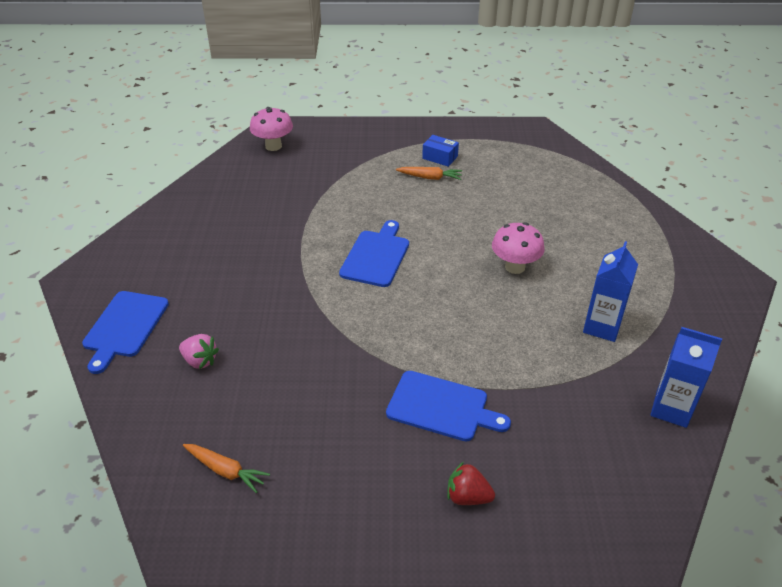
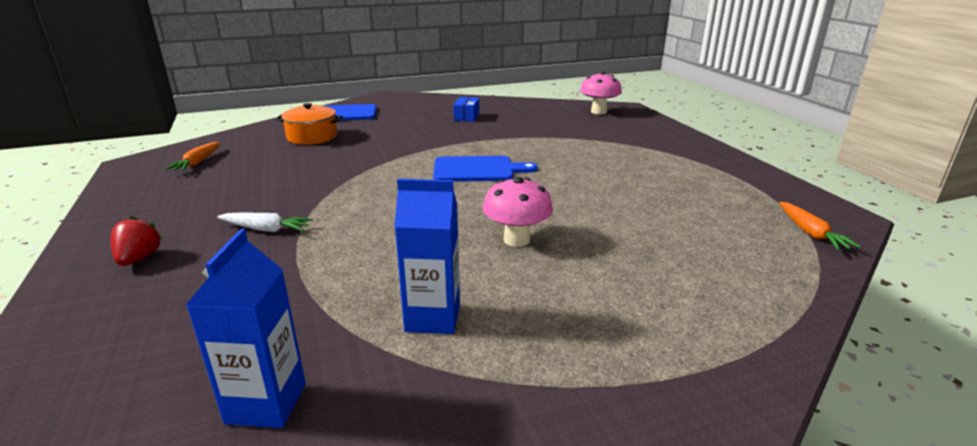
camera: 70 degrees right, 15 degrees down
(200, 361) = (312, 137): pink strawberry -> orange pot
(430, 178) = (636, 173): orange carrot -> orange carrot (810, 233)
(440, 157) = (682, 172): blue box -> blue box (466, 117)
(441, 407) = (266, 229): blue cutting board -> white carrot

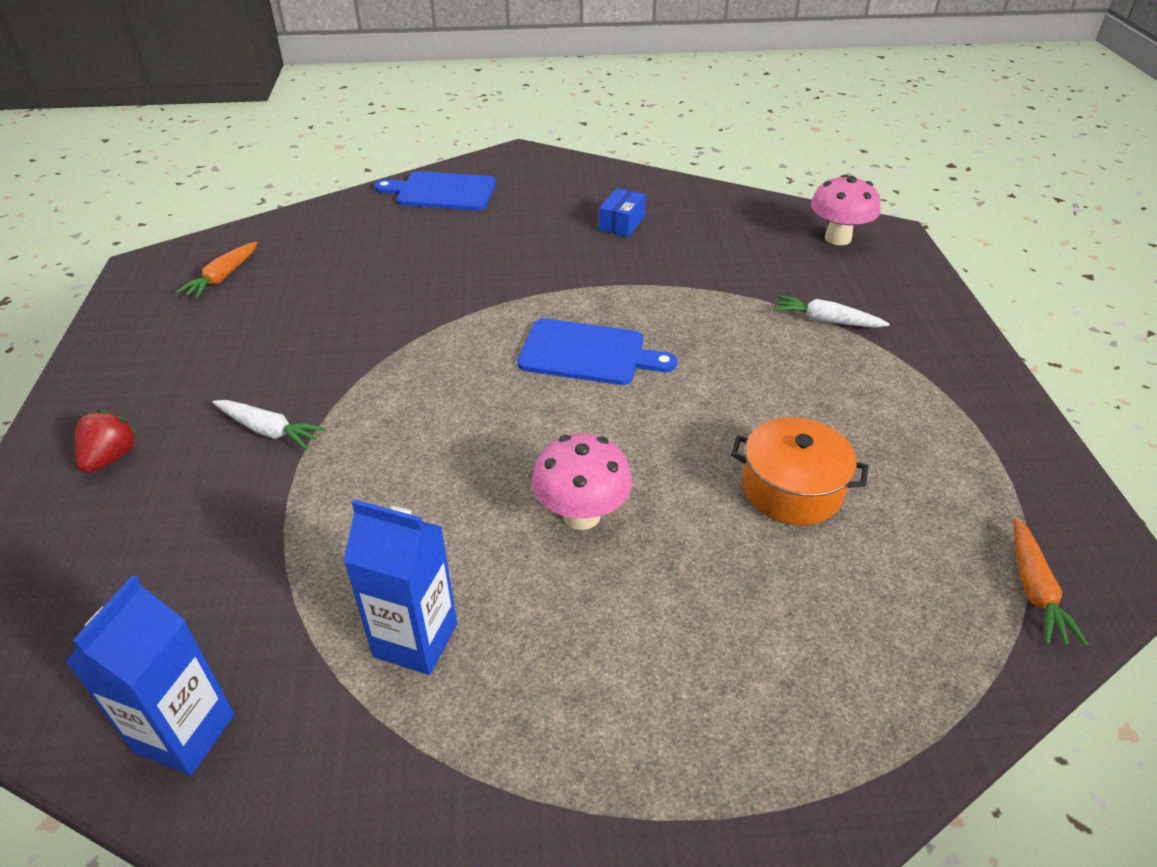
camera: 15 degrees right, 15 degrees up
(312, 137) = (384, 241): orange pot -> orange pot (792, 489)
(614, 142) = (826, 321): none -> white carrot

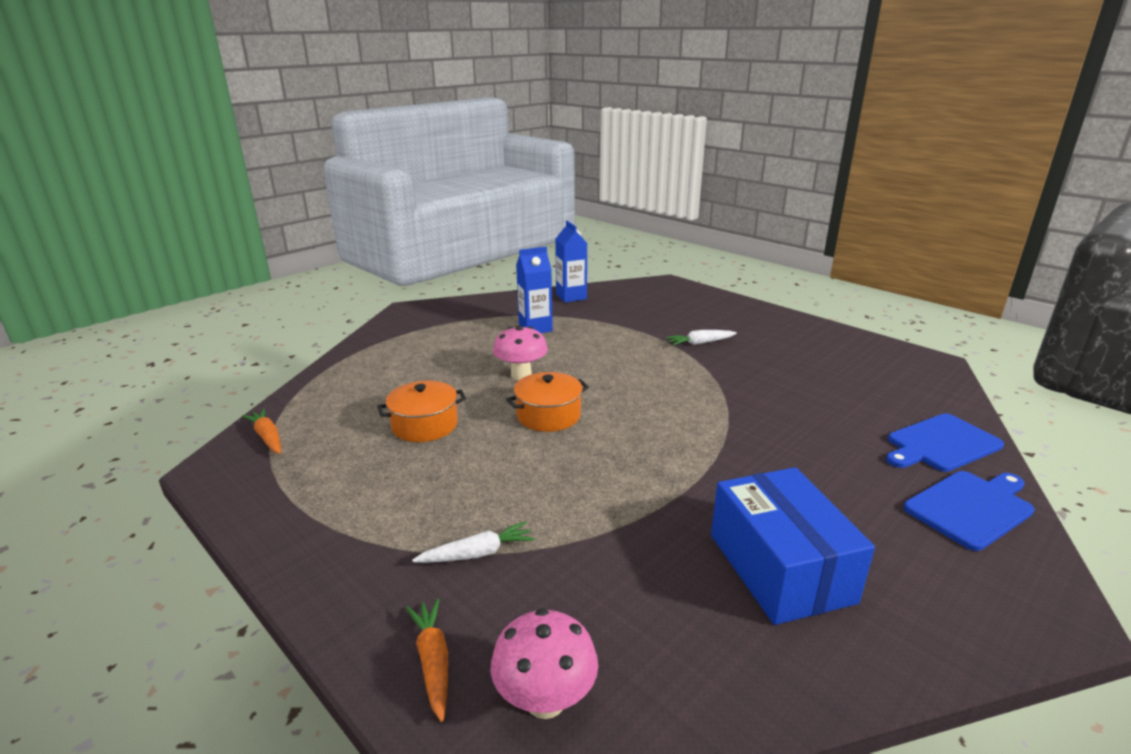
camera: 140 degrees right, 15 degrees down
(111, 458) = (732, 316): red strawberry -> none
(222, 277) = (889, 376): orange carrot -> orange carrot (433, 662)
(588, 353) = (621, 437): blue cutting board -> blue cutting board (941, 444)
(622, 223) = (780, 567): blue box -> blue box, size x2.21
(627, 420) = (548, 415): none -> orange pot

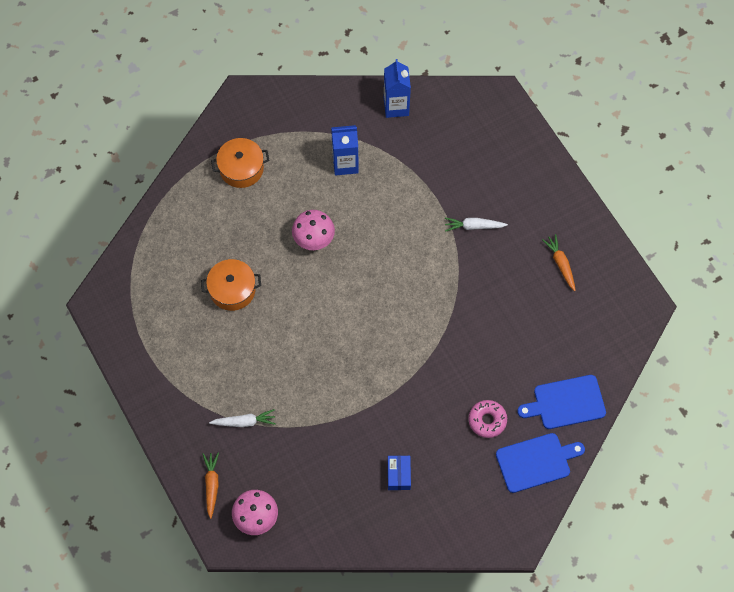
camera: 15 degrees right, 40 degrees up
(268, 437) = (128, 277): orange carrot -> orange carrot (560, 264)
(548, 415) = (319, 300): orange pot -> orange pot (241, 168)
(780, 567) = (398, 475): blue box -> blue box, size x0.45
(857, 479) = (487, 420): none -> pink donut

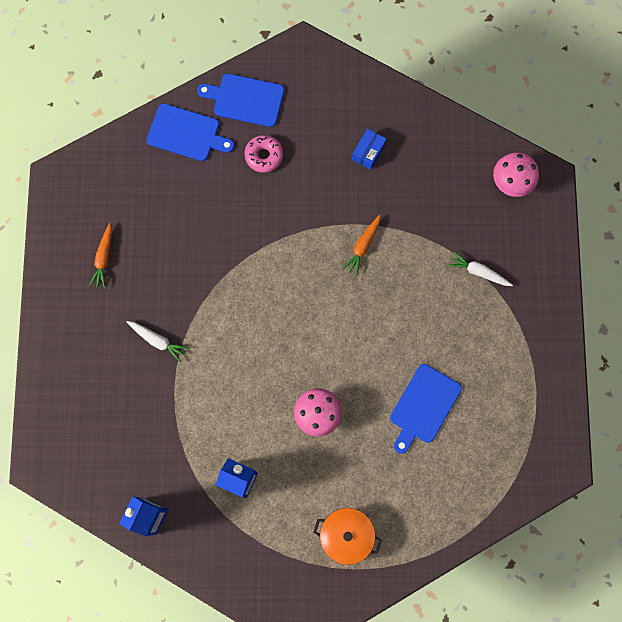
camera: 150 degrees left, 10 degrees up
(212, 485) = (536, 232): orange carrot -> orange carrot (362, 246)
(232, 290) = (423, 406): orange pot -> blue cutting board

